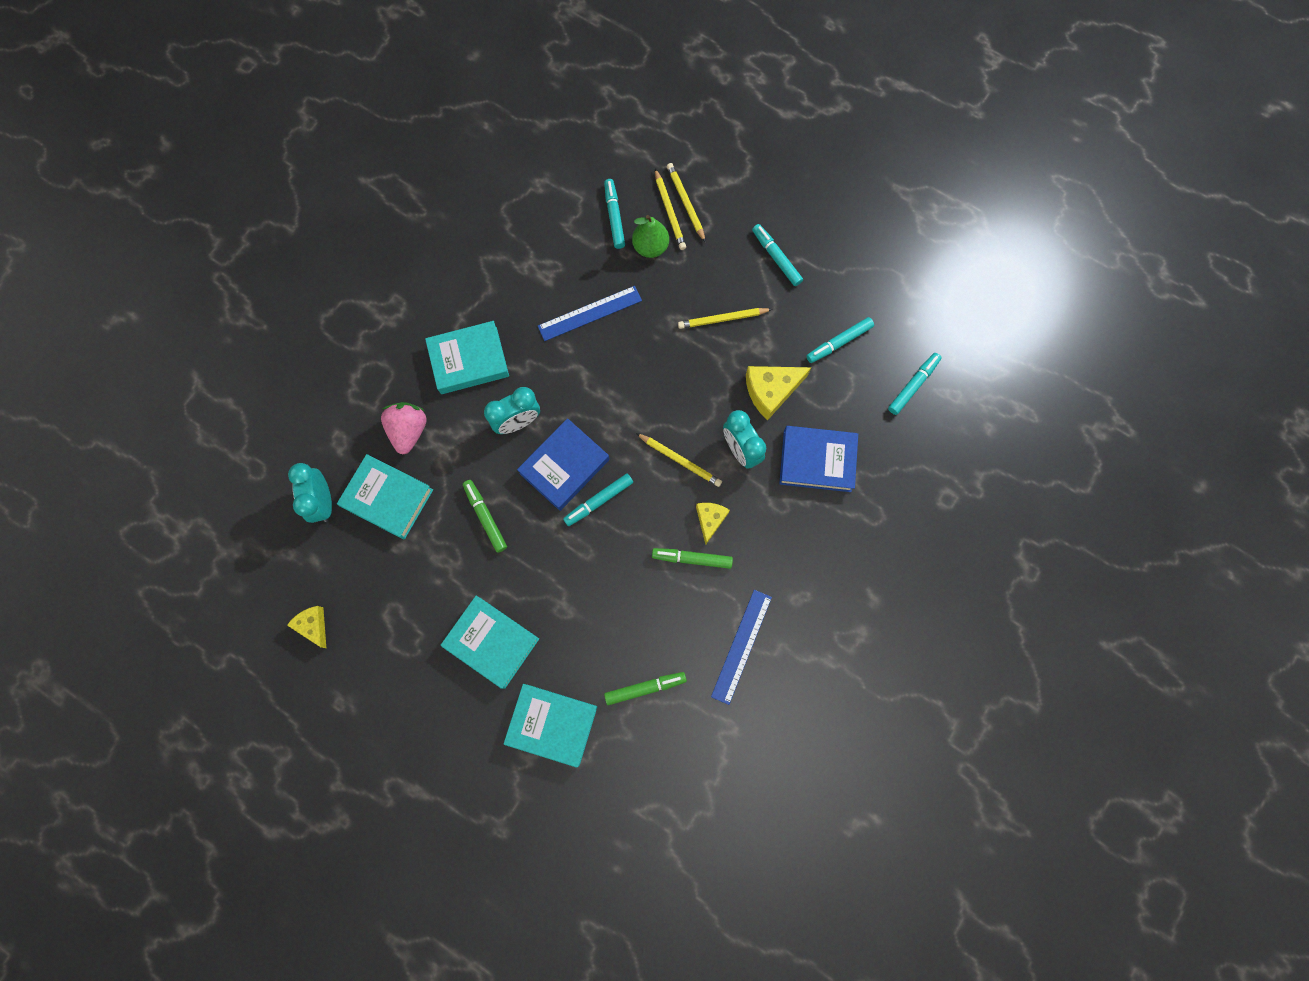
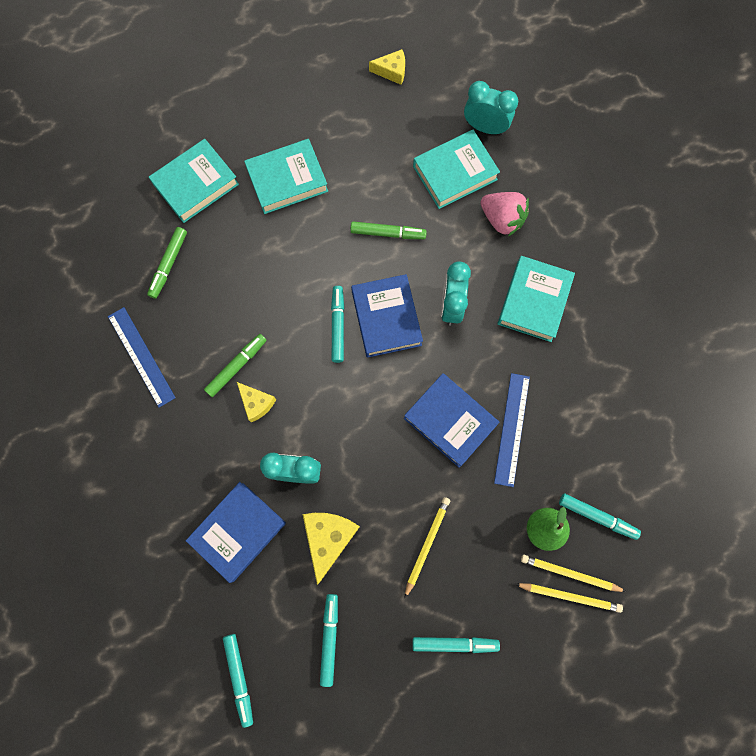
camera: 125 degrees right, 0 degrees up
(616, 362) = (450, 421): none -> blue book
(680, 461) = (323, 414): yellow pencil -> none

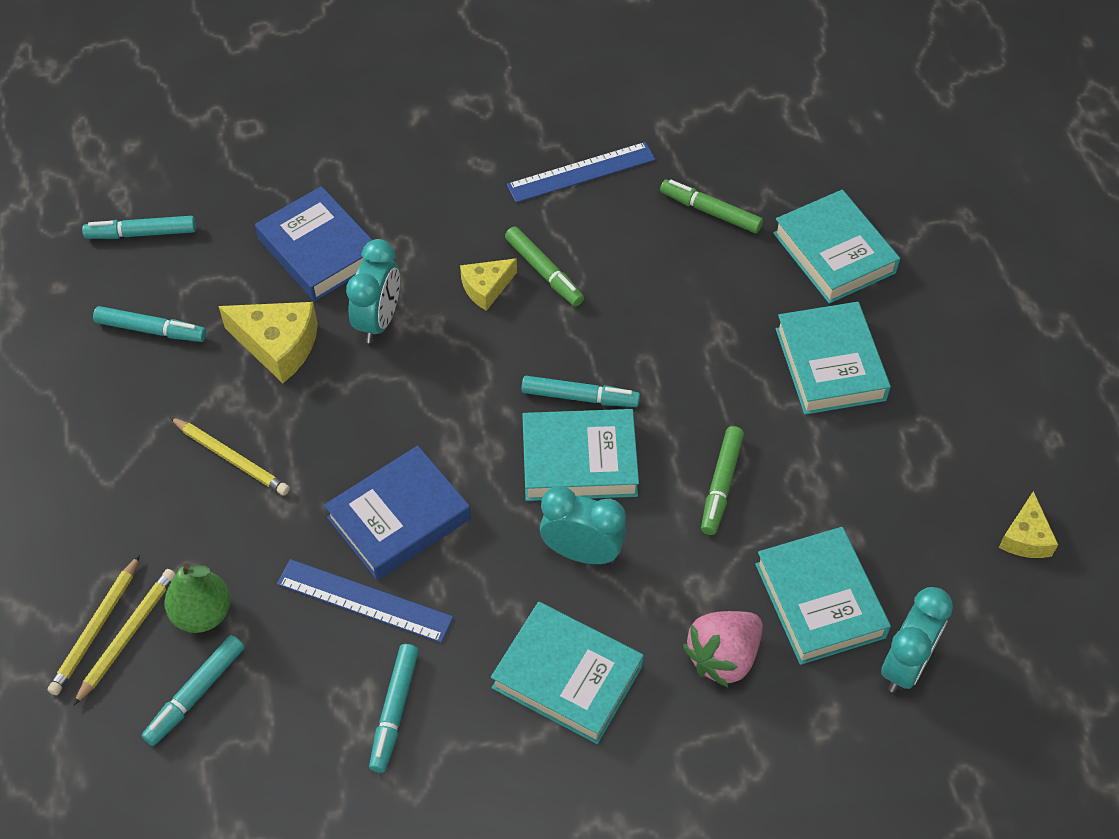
camera: 100 degrees right, 20 degrees down
(386, 318) = (579, 461): blue book -> turquoise book
(454, 644) = (90, 469): turquoise marker -> turquoise marker (394, 711)

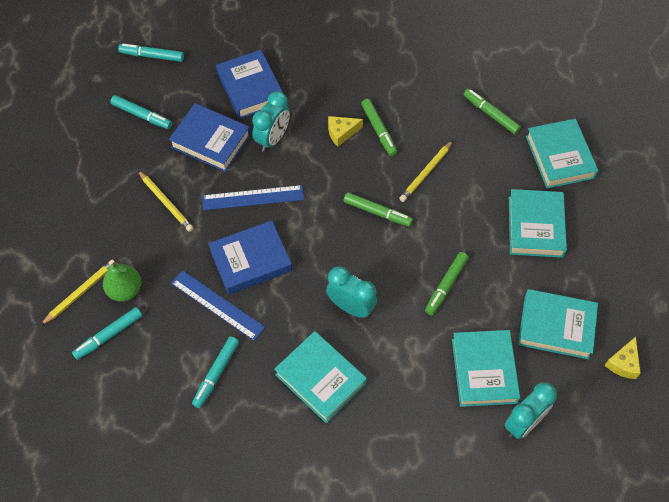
camera: 15 degrees right, 5 degrees up
(95, 628) = (64, 284): yellow pencil -> yellow pencil (425, 173)
(278, 346) = (211, 141): yellow cheese -> blue book
(579, 461) = (365, 251): turquoise book -> turquoise book (556, 327)
(580, 397) = (377, 212): turquoise marker -> green marker
(581, 172) = (419, 73): blue ruler -> blue ruler (253, 198)
(723, 657) = (415, 390): pink strawberry -> none

